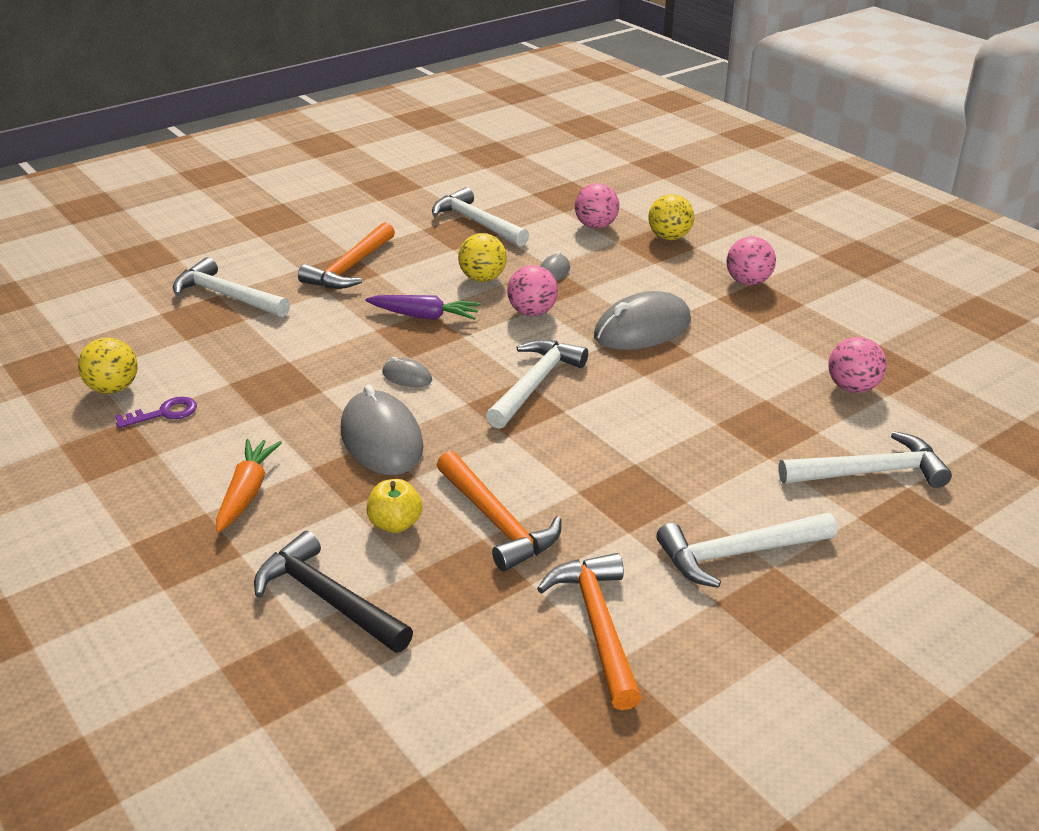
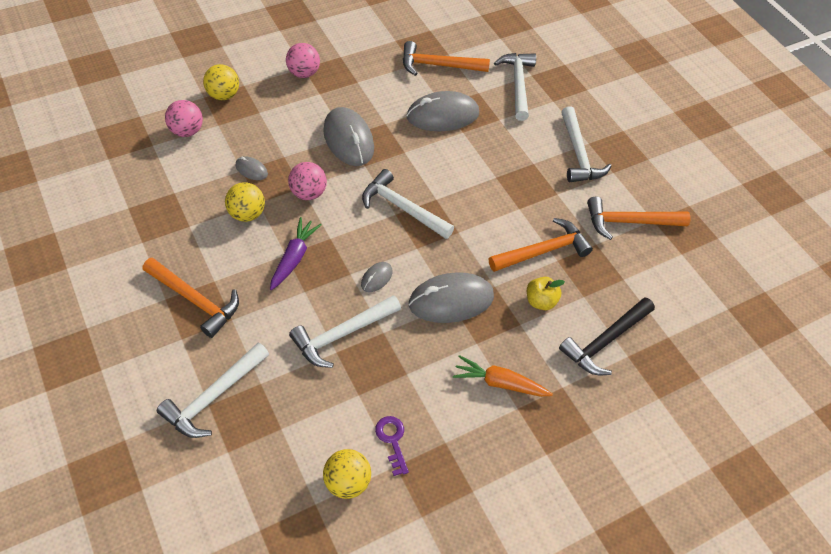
camera: 85 degrees left, 20 degrees up
(477, 223) = (148, 203): white hammer -> white hammer (342, 334)
(740, 401) = (442, 115): none -> grey mouse
(852, 387) = (438, 65): pink ball -> orange hammer

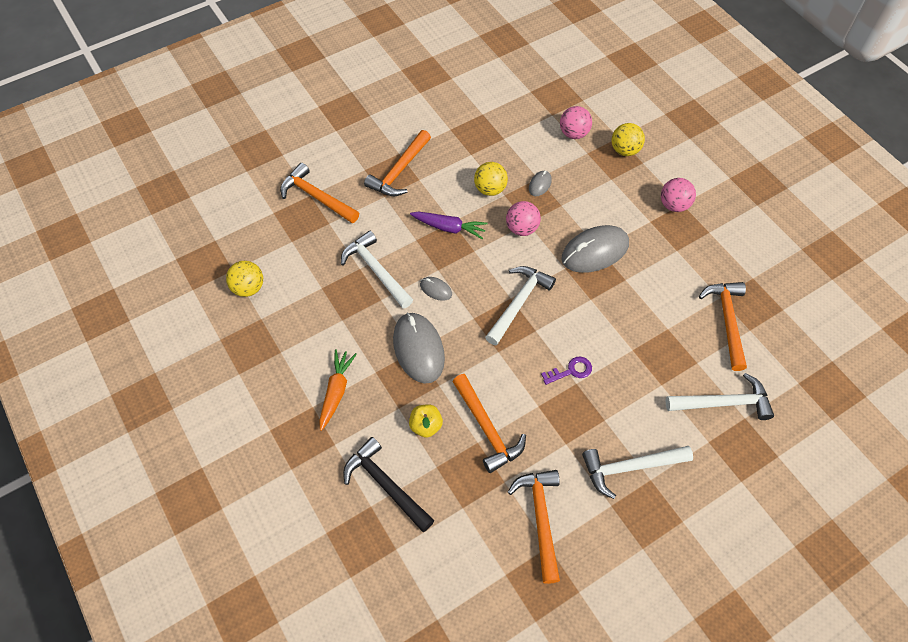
camera: 90 degrees right, 5 degrees up
(214, 396) = (317, 197): white hammer -> orange hammer
(392, 440) = (282, 314): purple key -> purple key (571, 371)
(442, 115) = (651, 329): grey mouse -> none

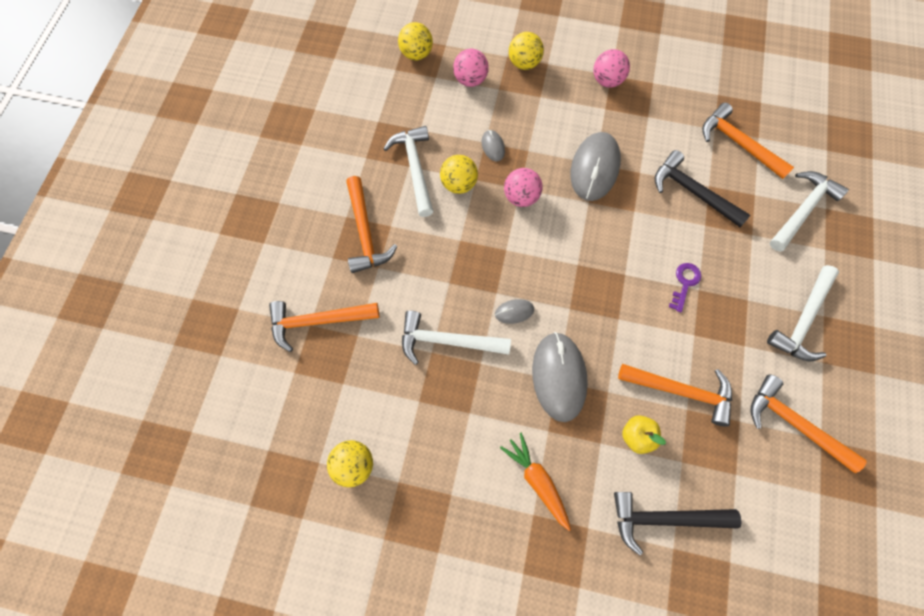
camera: 45 degrees left, 10 degrees up
(418, 349) = (559, 377): grey mouse -> grey mouse turned 60 degrees clockwise
(449, 228) = (464, 247): purple carrot -> none
(518, 303) = (588, 263): white hammer -> white hammer (415, 169)
(555, 92) = (416, 54): none -> yellow ball
(649, 322) = (693, 192): none -> black hammer

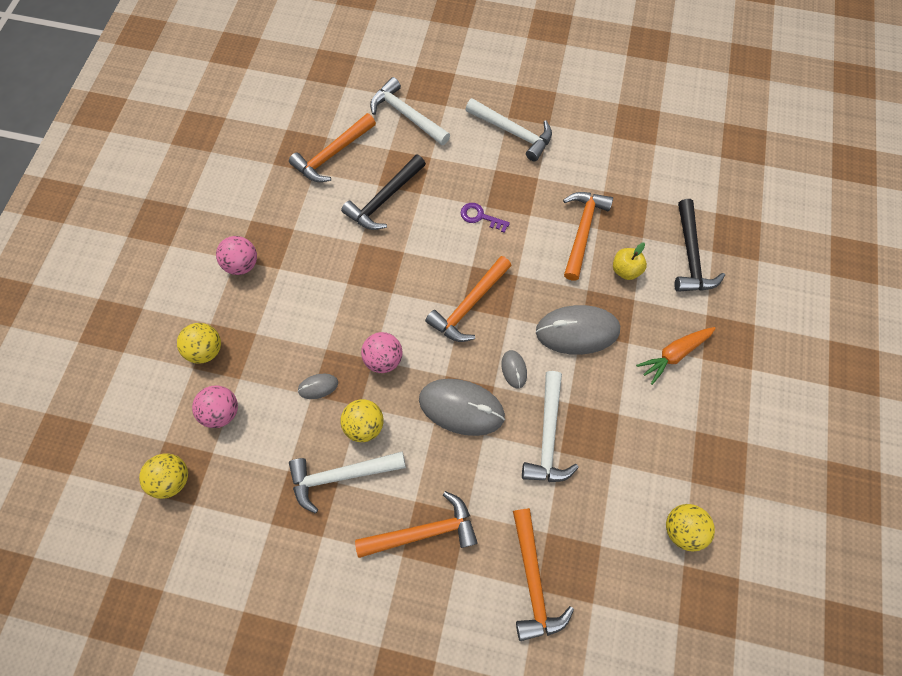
camera: 90 degrees left, 0 degrees up
(594, 168) = (353, 284): grey mouse -> grey mouse (461, 407)
(794, 424) = (602, 153): orange hammer -> orange hammer (469, 305)

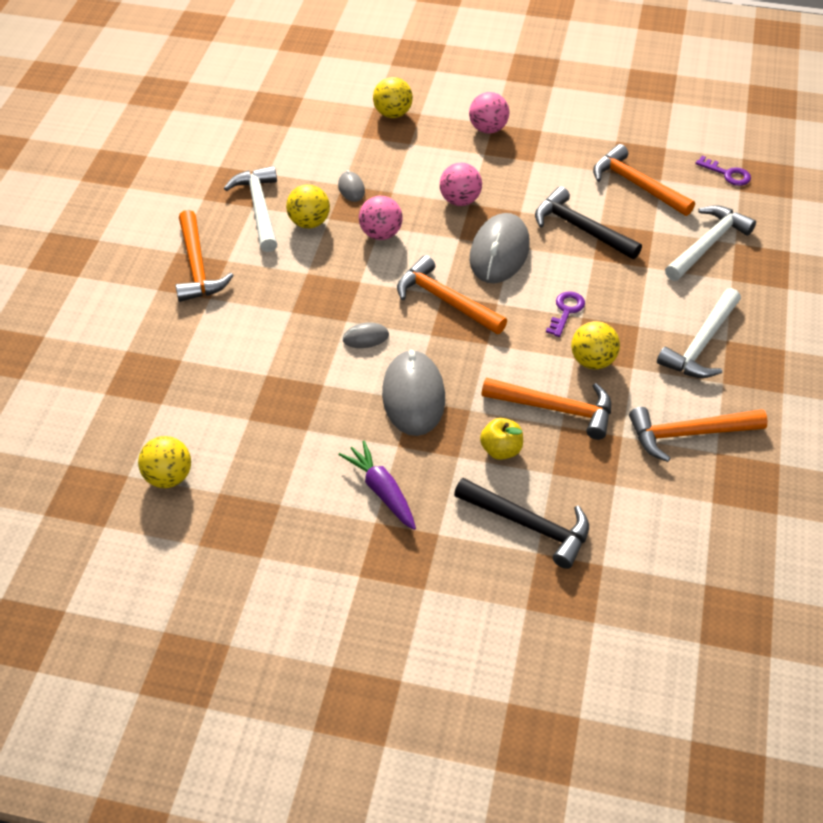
camera: 90 degrees right, 20 degrees down
(173, 478) = (268, 106): yellow ball -> yellow ball (592, 361)
(222, 411) = (329, 129): pink ball -> pink ball (460, 200)
(324, 92) = (727, 174): none -> purple key
(461, 407) = (323, 294): grey mouse -> grey mouse (499, 252)
(533, 579) = (137, 347): orange hammer -> orange hammer (689, 434)
(548, 435) = (286, 364): white hammer -> none
(673, 354) = (381, 491): orange carrot -> purple carrot
(690, 255) = (528, 525): black hammer -> black hammer turned 150 degrees counterclockwise

